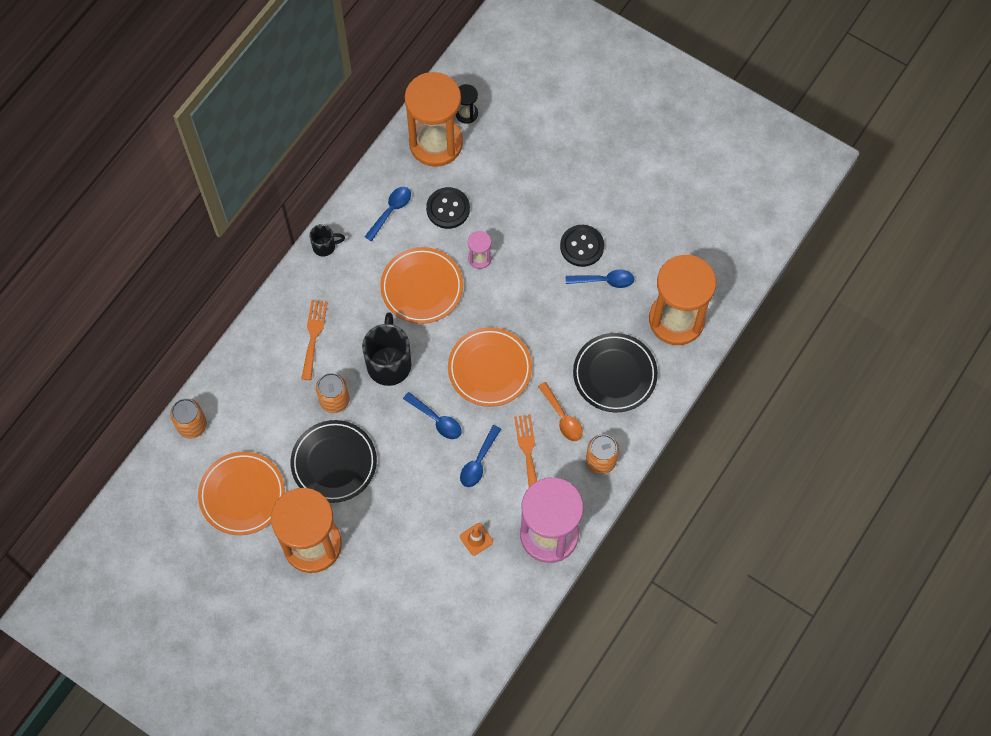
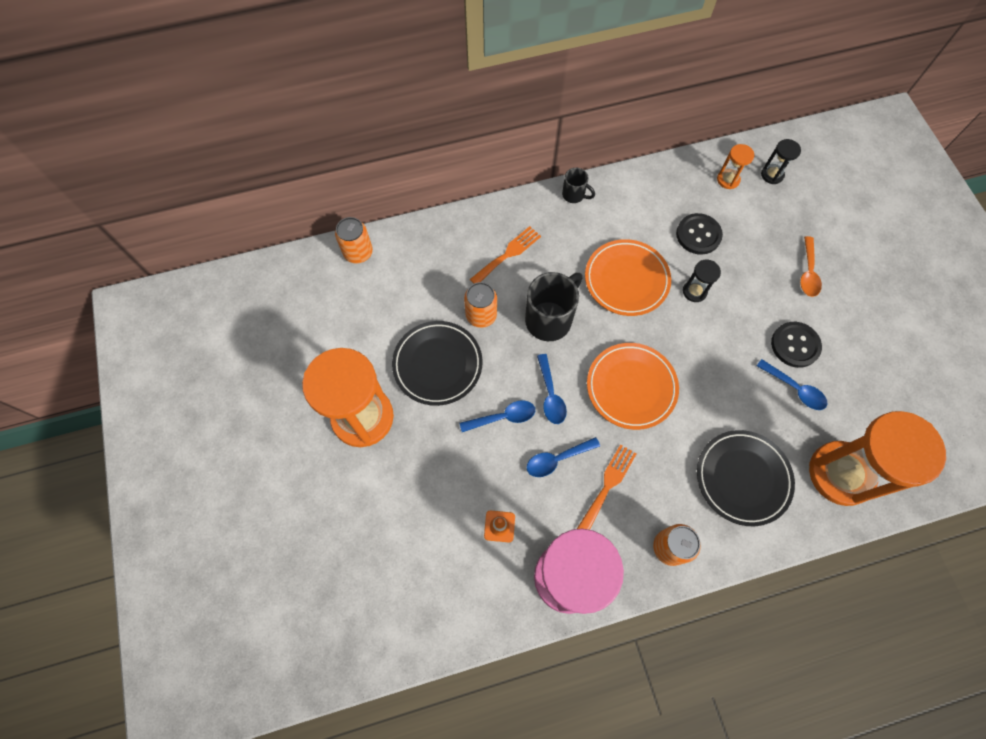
camera: 40 degrees right, 0 degrees up
(242, 495) = (346, 333): orange plate -> none
(391, 211) = (649, 205): blue spoon -> blue spoon (503, 417)
(436, 143) = (728, 180): orange hourglass -> orange hourglass, size x0.42
(479, 258) = (694, 291): pink hourglass -> black hourglass
(562, 417) = (663, 479): orange spoon -> orange spoon (808, 272)

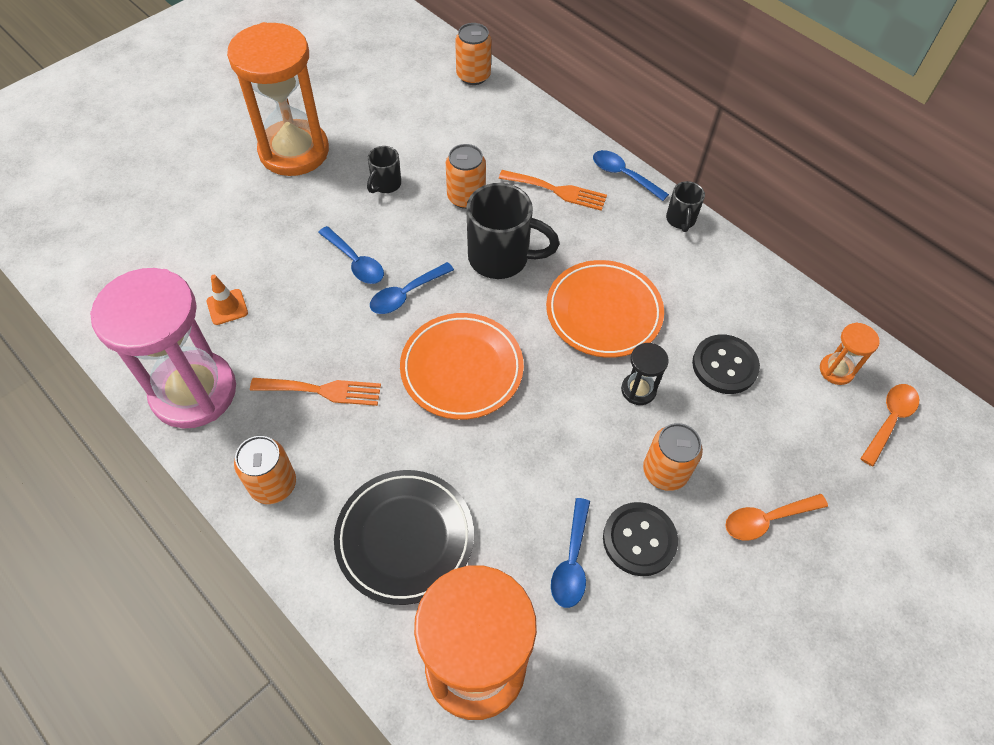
camera: 60 degrees right, 10 degrees down
(437, 364) = (385, 184): black plate -> black mug
(557, 459) = (331, 330): blue spoon -> blue spoon (623, 175)
(757, 307) = (665, 471): none -> orange can
(772, 175) = (889, 420): black hourglass -> orange spoon

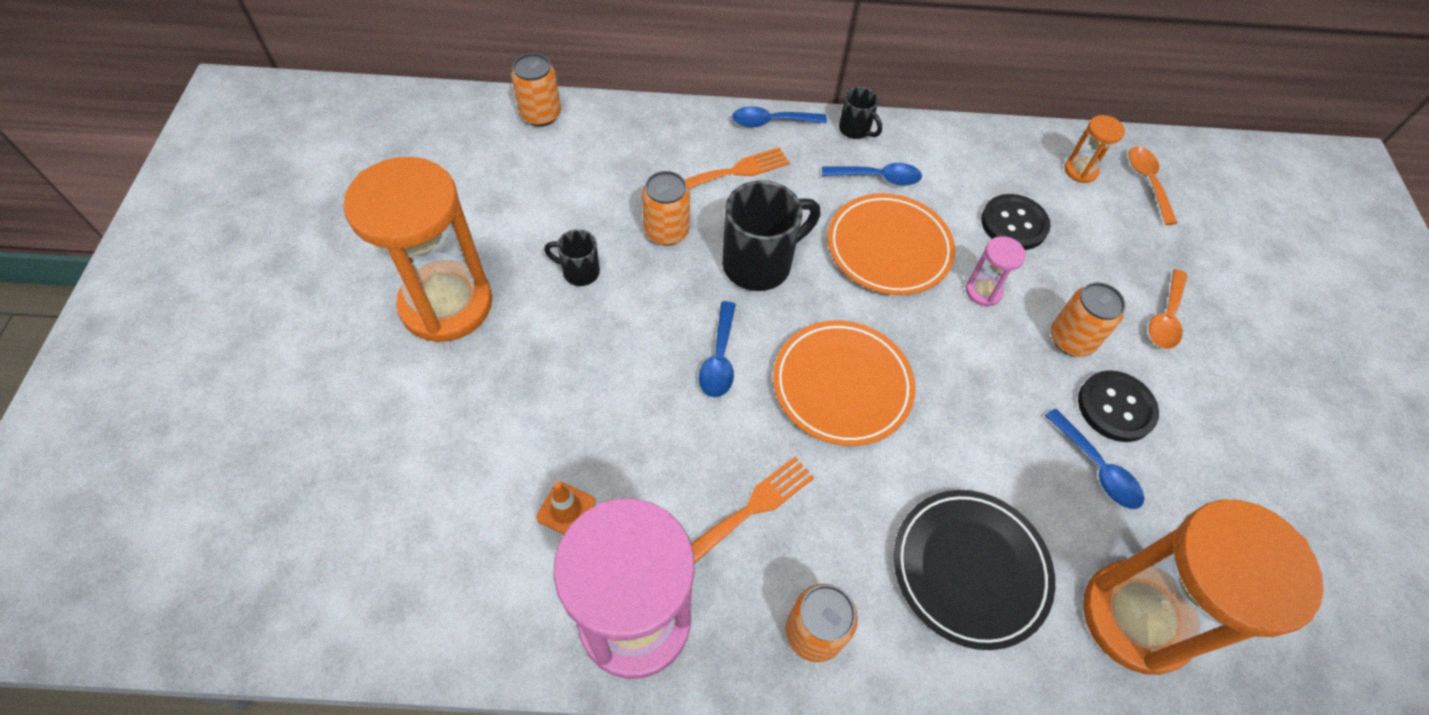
camera: 45 degrees left, 0 degrees up
(355, 262) = (638, 365): blue spoon -> blue spoon (877, 178)
(385, 184) = (579, 272): black mug -> black mug turned 120 degrees clockwise
(638, 390) = (983, 291): black hourglass -> pink hourglass

